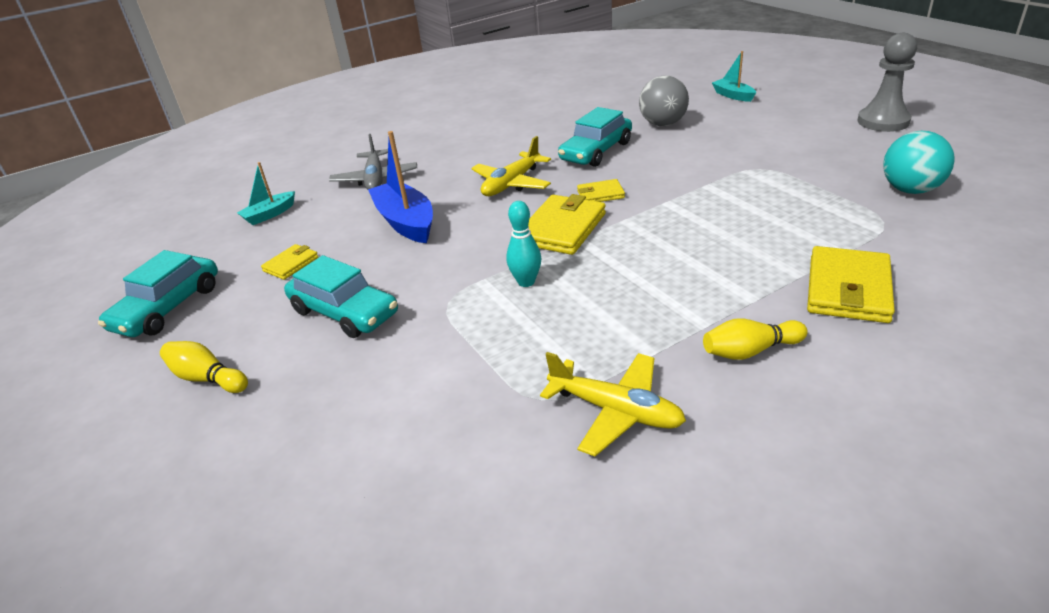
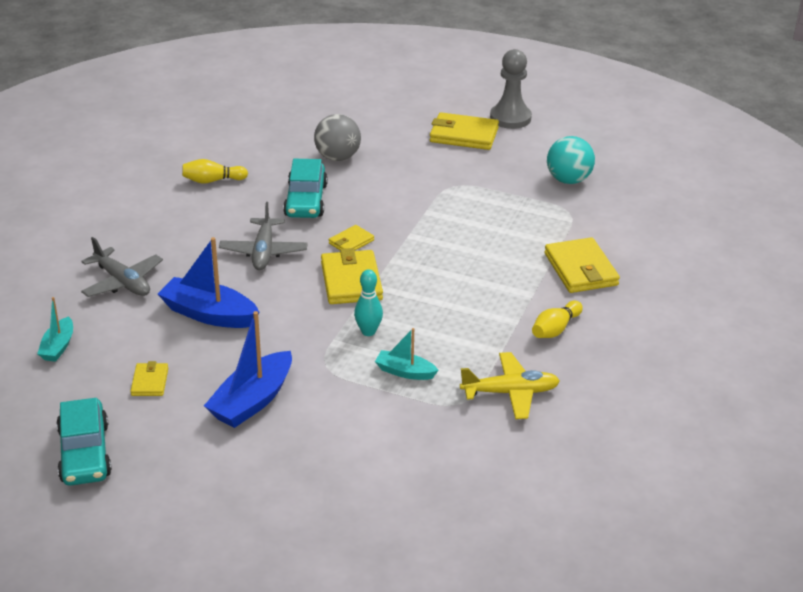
camera: 40 degrees left, 0 degrees up
(207, 378) = (205, 483): yellow bowling pin -> yellow bowling pin (212, 181)
(344, 312) = (252, 401): turquoise car -> blue boat
(512, 184) = (264, 252): yellow plane -> grey plane
(733, 95) = (372, 112): turquoise boat -> turquoise boat (405, 372)
(813, 127) = (464, 135): none -> yellow wallet

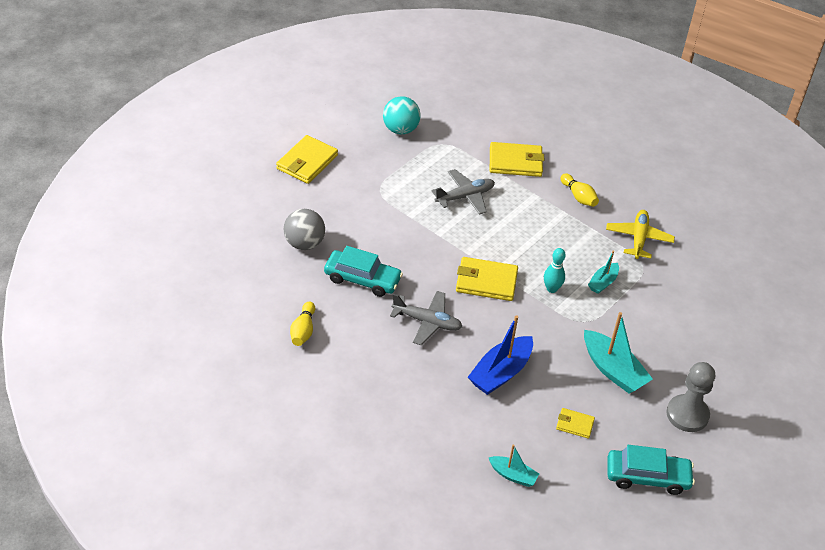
camera: 75 degrees left, 10 degrees up
(122, 282) = (436, 419): grey plane -> grey plane (465, 197)
(252, 401) = (613, 370): blue boat -> turquoise boat
(351, 242) = (434, 268): yellow wallet -> none
(510, 118) = (294, 129): grey pawn -> grey pawn (687, 414)

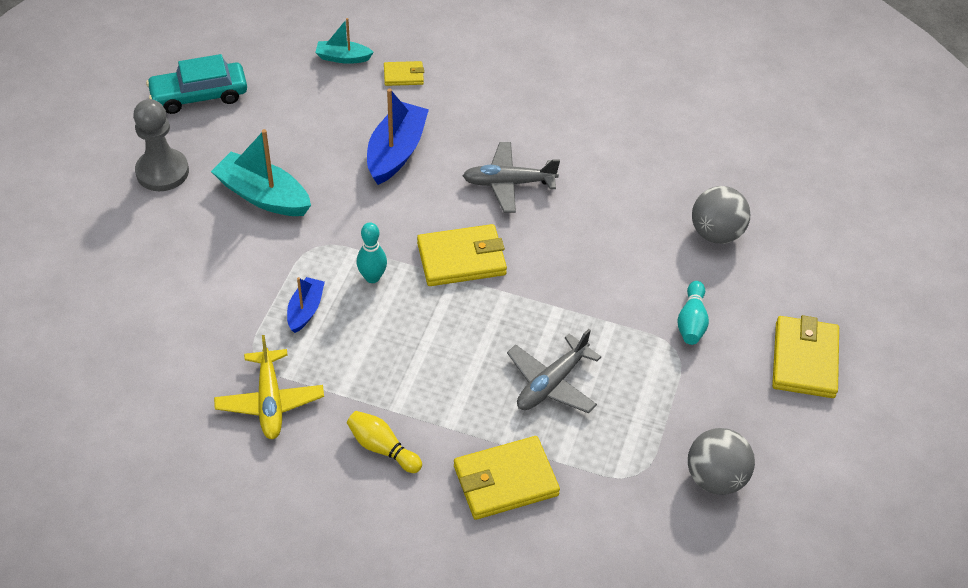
camera: 160 degrees right, 5 degrees up
(303, 330) = (641, 129): yellow bowling pin -> none
(359, 201) = (691, 321): none -> turquoise bowling pin
(362, 279) = (615, 210): turquoise car -> none
(400, 129) = (715, 478): turquoise ball -> grey ball
(575, 424) = (292, 123): yellow wallet -> yellow wallet (403, 75)
(603, 282) = (305, 310): turquoise boat -> blue boat

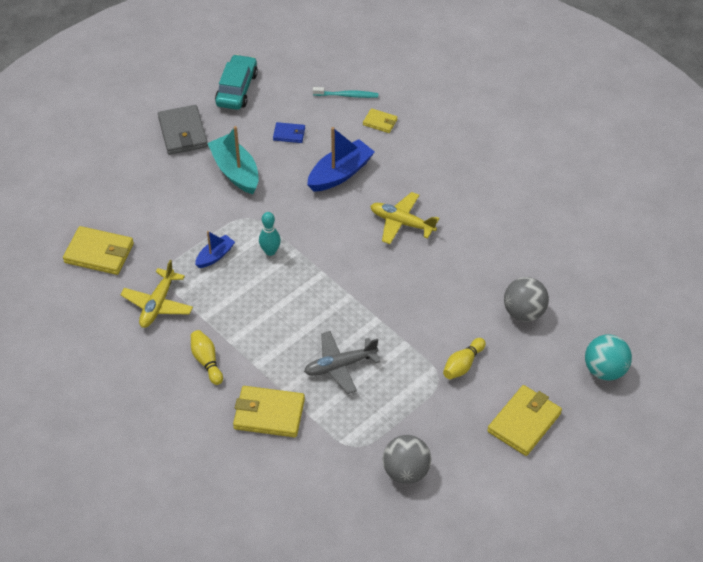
camera: 30 degrees right, 0 degrees up
(162, 172) = (183, 132): grey pawn -> grey wallet
(199, 95) = (237, 89): turquoise car -> turquoise car turned 90 degrees clockwise
(301, 127) = (289, 134): none -> blue wallet
(343, 58) = (347, 95): turquoise boat -> turquoise toothbrush
(461, 259) = (336, 261): yellow wallet -> yellow wallet (99, 253)
(508, 183) = (402, 223): grey plane -> yellow plane
(691, 321) = (463, 365): turquoise bowling pin -> yellow bowling pin
(846, 263) = (604, 370): none -> turquoise ball

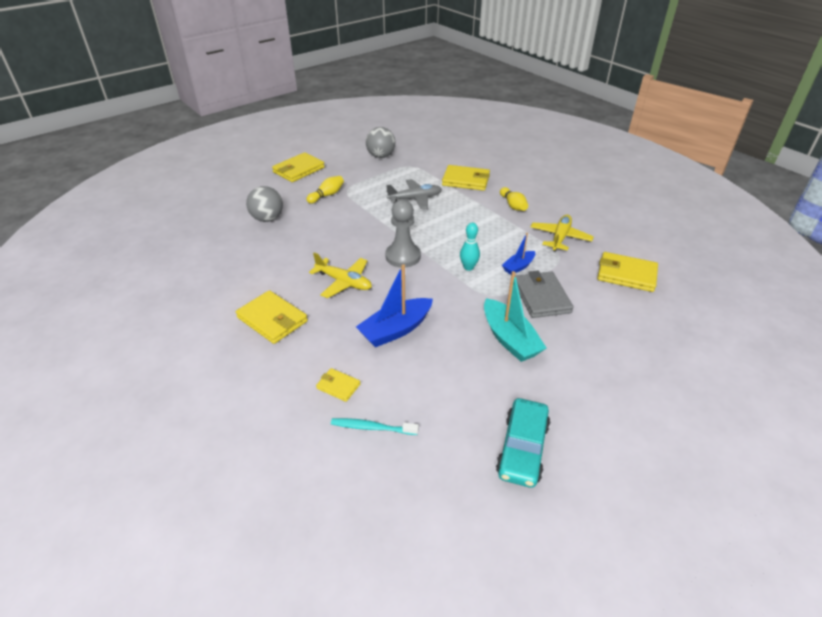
camera: 175 degrees left, 10 degrees down
(183, 132) = (580, 389): grey wallet -> grey wallet (541, 297)
(289, 134) = (450, 378): blue wallet -> none
(344, 262) = (403, 256): none -> grey pawn
(458, 176) = (272, 319): none -> yellow wallet
(604, 370) = (229, 188): turquoise ball -> none

